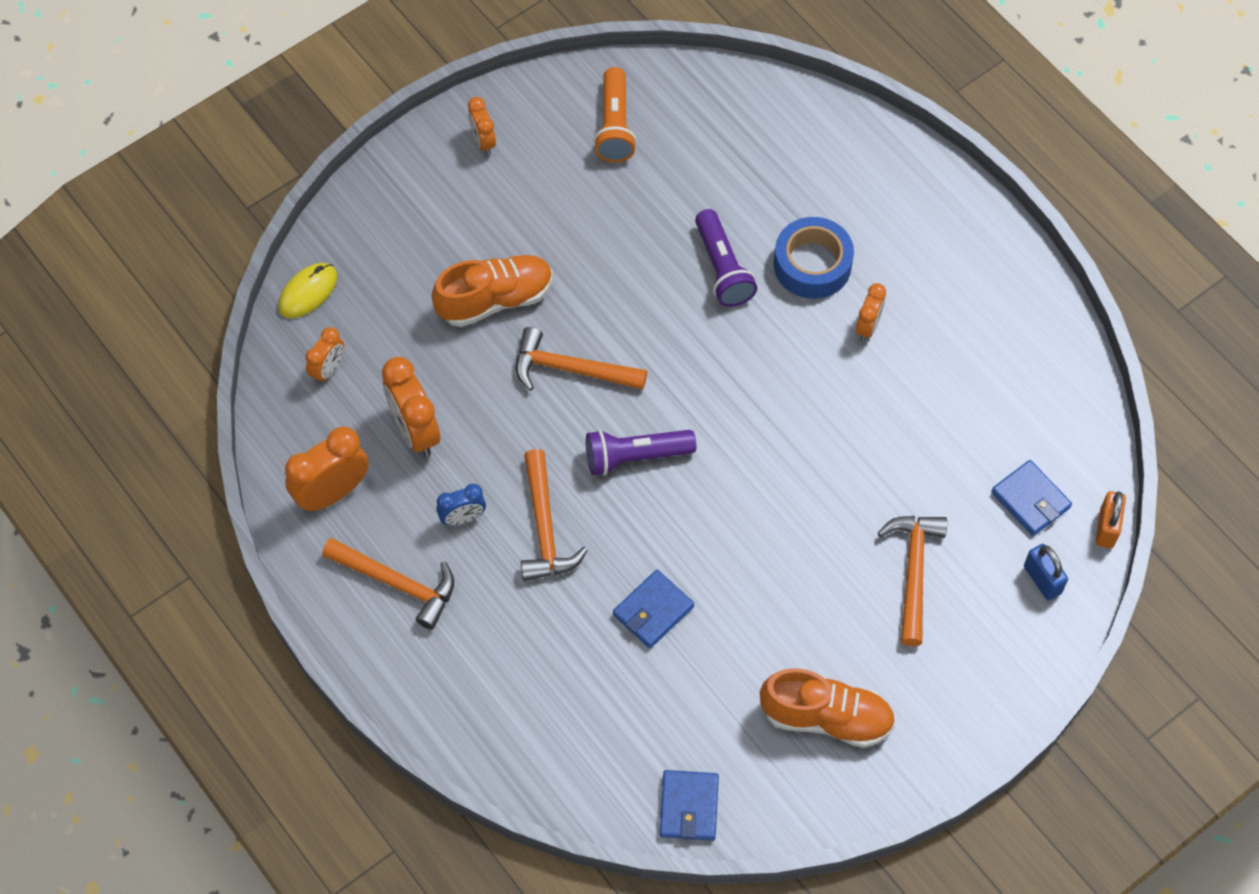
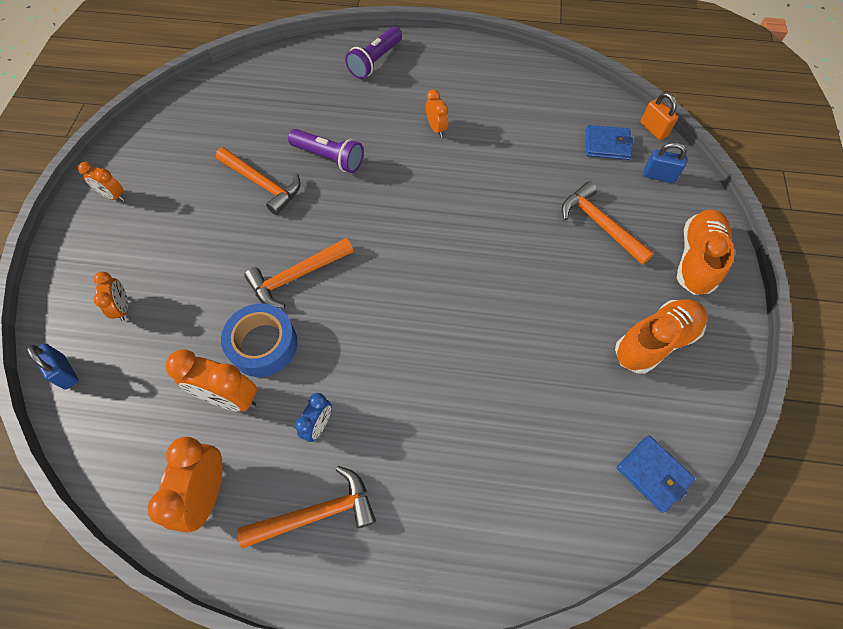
camera: 45 degrees left, 0 degrees up
(308, 292) = (65, 372): yellow mouse -> blue padlock
(328, 369) = (126, 410): orange clock -> orange clock (123, 308)
(495, 299) = (207, 275): orange shoe -> orange shoe (696, 259)
(544, 528) = (378, 383): orange hammer -> orange hammer (262, 184)
(615, 126) = (191, 133): orange flashlight -> none
(635, 457) = (388, 293): purple flashlight -> purple flashlight (375, 61)
(653, 611) = (496, 372): blue wallet -> none
(812, 264) = (375, 122): blue tape -> blue tape (263, 344)

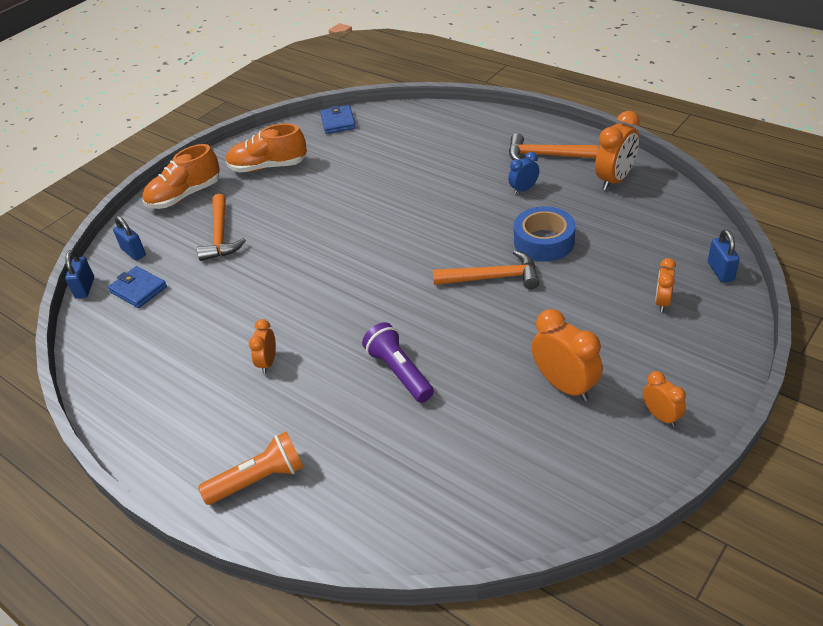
camera: 145 degrees left, 20 degrees down
(229, 398) = (583, 219): orange clock -> orange clock (565, 385)
(262, 184) = (485, 369): orange hammer -> none
(375, 61) = (259, 479): purple flashlight -> orange flashlight
(653, 129) = (85, 288): orange padlock -> blue padlock

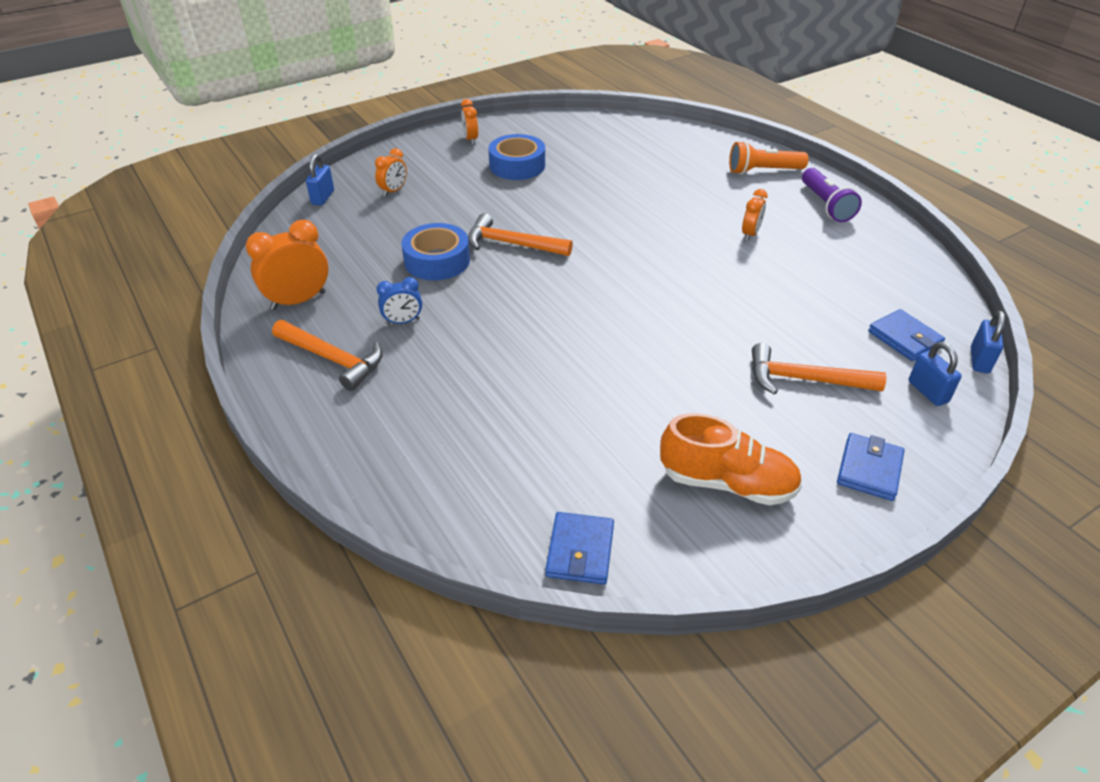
camera: 165 degrees left, 0 degrees up
(185, 196) = (869, 469): orange shoe -> blue wallet
(220, 235) = (804, 379): orange hammer -> orange hammer turned 90 degrees counterclockwise
(399, 372) = (636, 201): purple flashlight -> purple flashlight (826, 205)
(565, 385) = (517, 165): orange clock -> blue tape

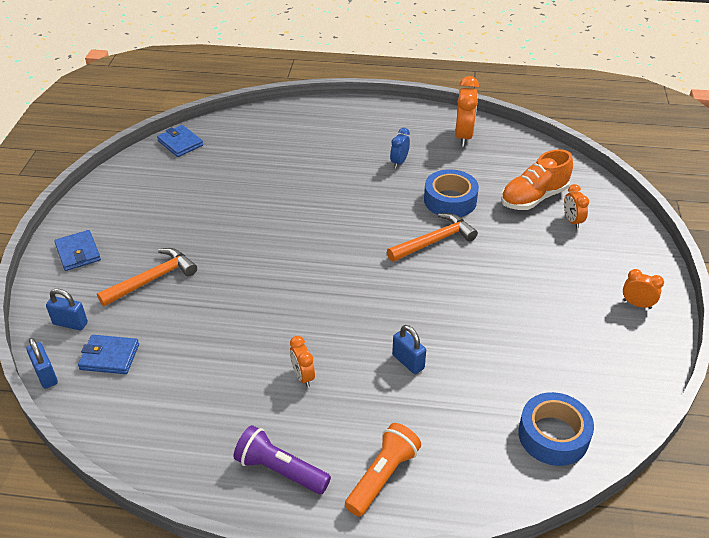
camera: 130 degrees right, 0 degrees up
(323, 197) = (592, 186): blue padlock -> blue padlock (408, 362)
(332, 359) = (393, 129): orange hammer -> none
(517, 165) = (556, 306): blue tape -> blue tape (553, 435)
(727, 483) = (145, 202): orange shoe -> orange shoe (533, 198)

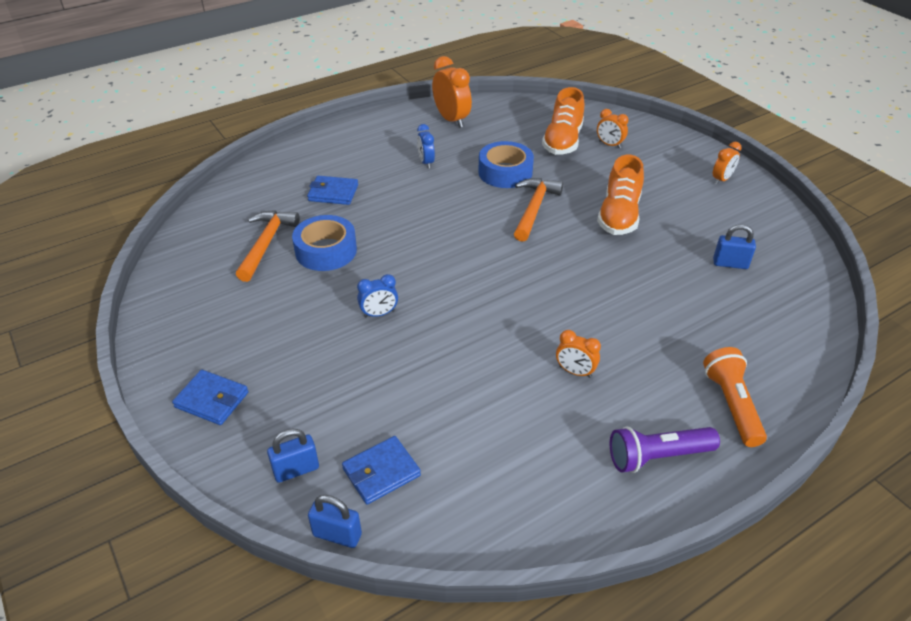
camera: 40 degrees left, 0 degrees up
(152, 279) = (329, 377): orange hammer -> orange hammer (266, 244)
(180, 143) = (190, 241): blue wallet -> blue wallet (333, 193)
(230, 256) = (379, 314): none -> blue clock
(408, 362) = (635, 309): blue padlock -> blue padlock (730, 264)
(496, 284) = (619, 216): none -> orange shoe
(553, 435) = (791, 297): blue tape -> blue tape (326, 251)
(637, 304) = (721, 179): orange clock -> orange clock turned 150 degrees clockwise

